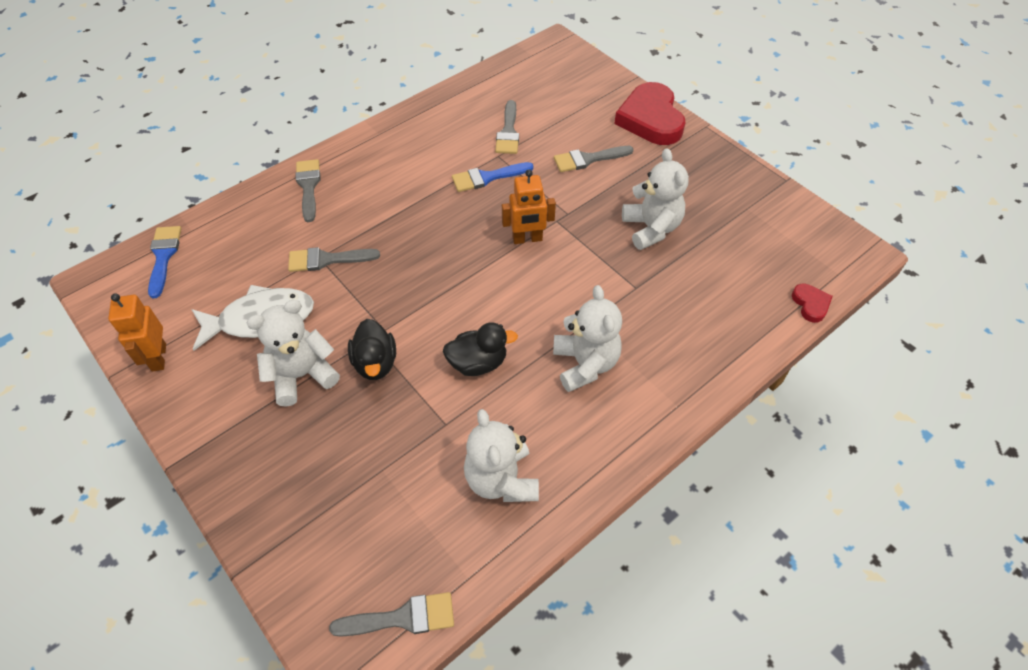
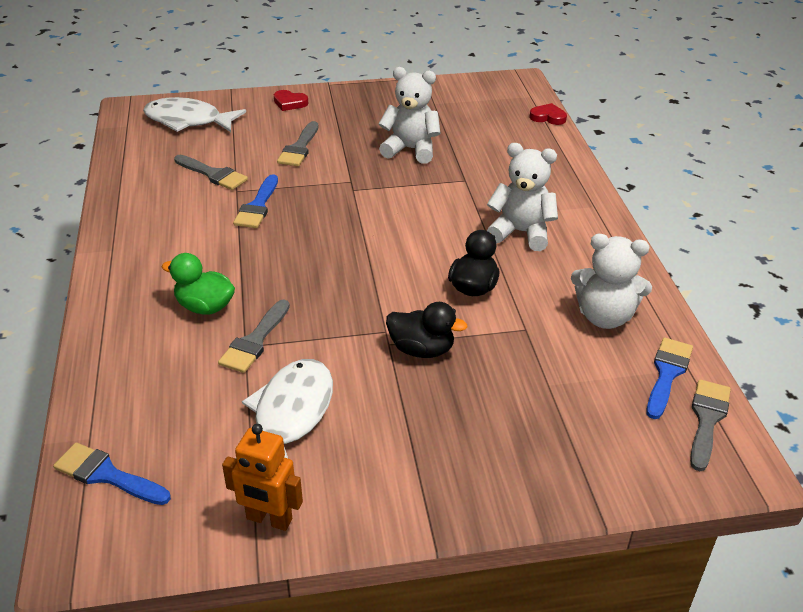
camera: 60 degrees left, 15 degrees down
(302, 375) = (395, 405): white teddy bear -> none
(308, 186) = (130, 322): grey brush -> none
(347, 214) = (205, 307): none -> green duck
(449, 562) = (667, 374): none -> blue brush
(527, 239) = (358, 212): orange robot -> none
(568, 80) = (188, 121): none -> white fish
(650, 119) = (290, 103): red heart -> red heart, size x0.46

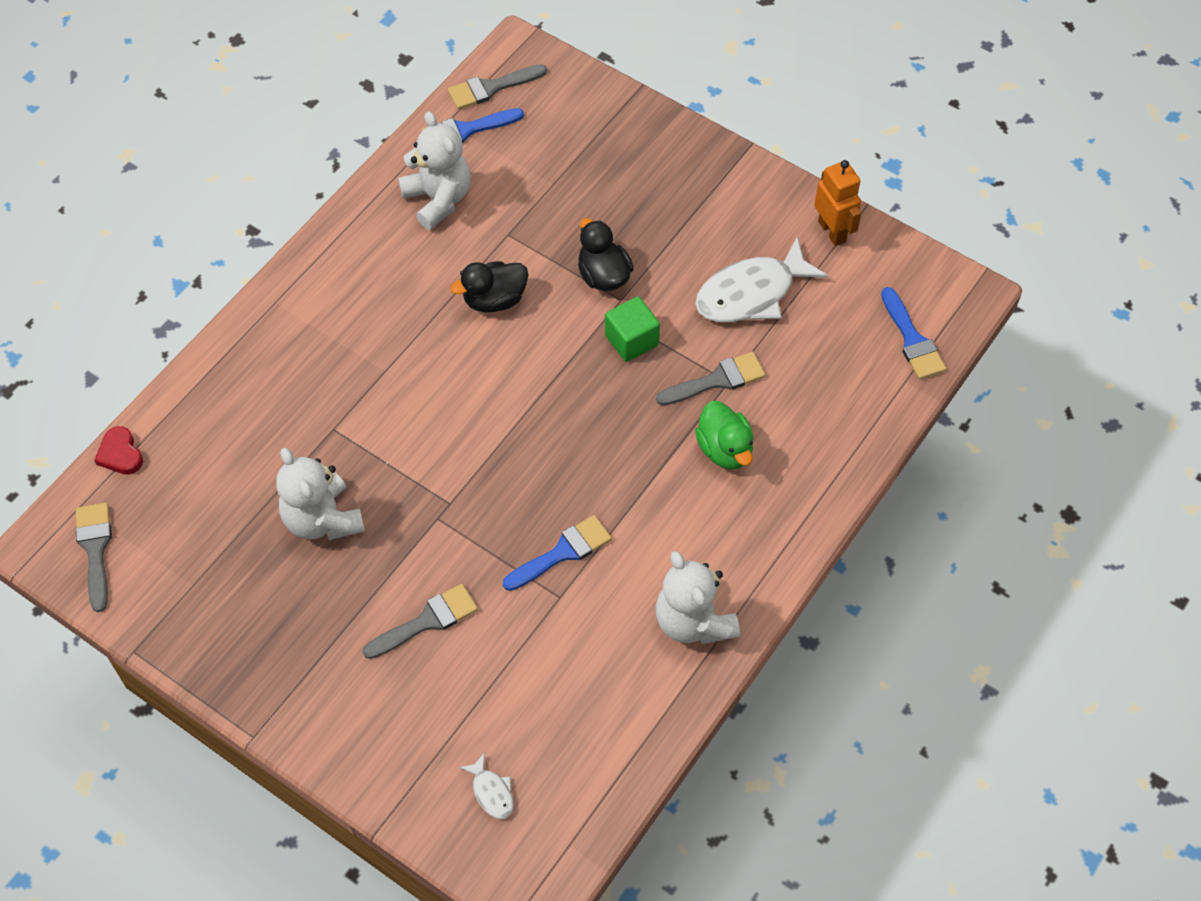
camera: 135 degrees left, 20 degrees up
(188, 121) = (491, 792): white fish -> white fish, size x0.45
(213, 174) = (558, 647): grey brush -> grey brush (95, 549)
(290, 103) = (342, 730): red heart -> none
(348, 325) = (631, 340): none -> green cube
(521, 232) = (379, 324): white teddy bear -> white teddy bear (693, 621)

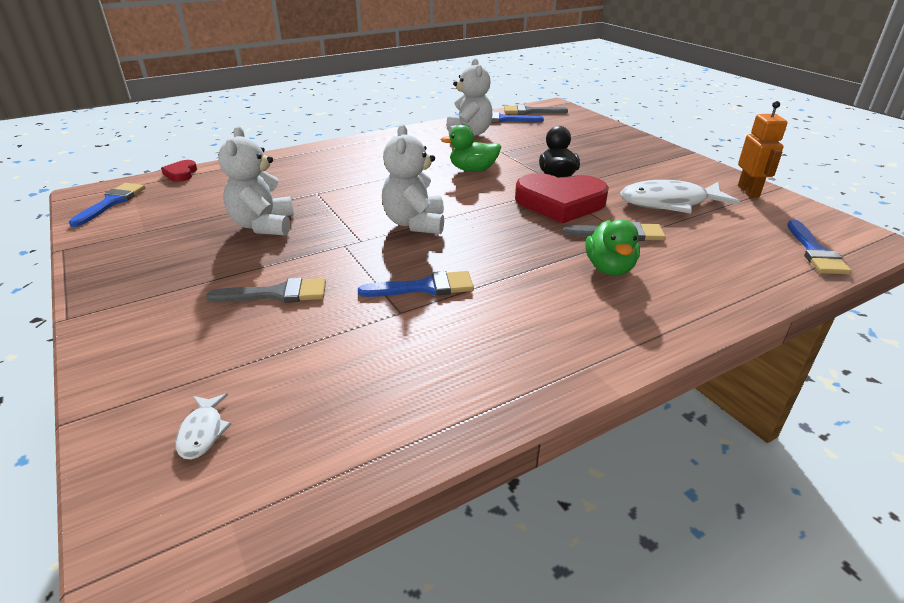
camera: 25 degrees right, 25 degrees down
(95, 549) = (111, 202): grey brush -> blue brush
(494, 300) = (473, 170): black duck -> green duck
(631, 340) = (560, 203): green cube -> red heart
(693, 621) = (517, 366): white teddy bear -> white teddy bear (415, 223)

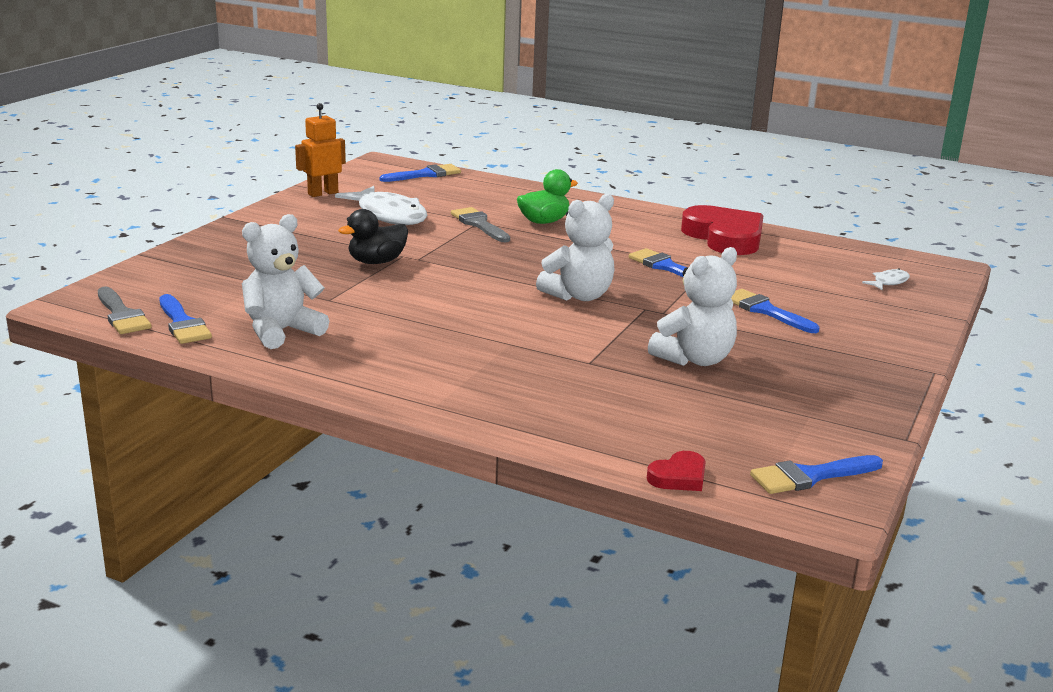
camera: 125 degrees left, 10 degrees down
(277, 294) = (765, 311): grey brush -> blue brush
(473, 170) = (411, 301): green duck -> none
(560, 203) = (446, 251): red heart -> red heart (725, 237)

